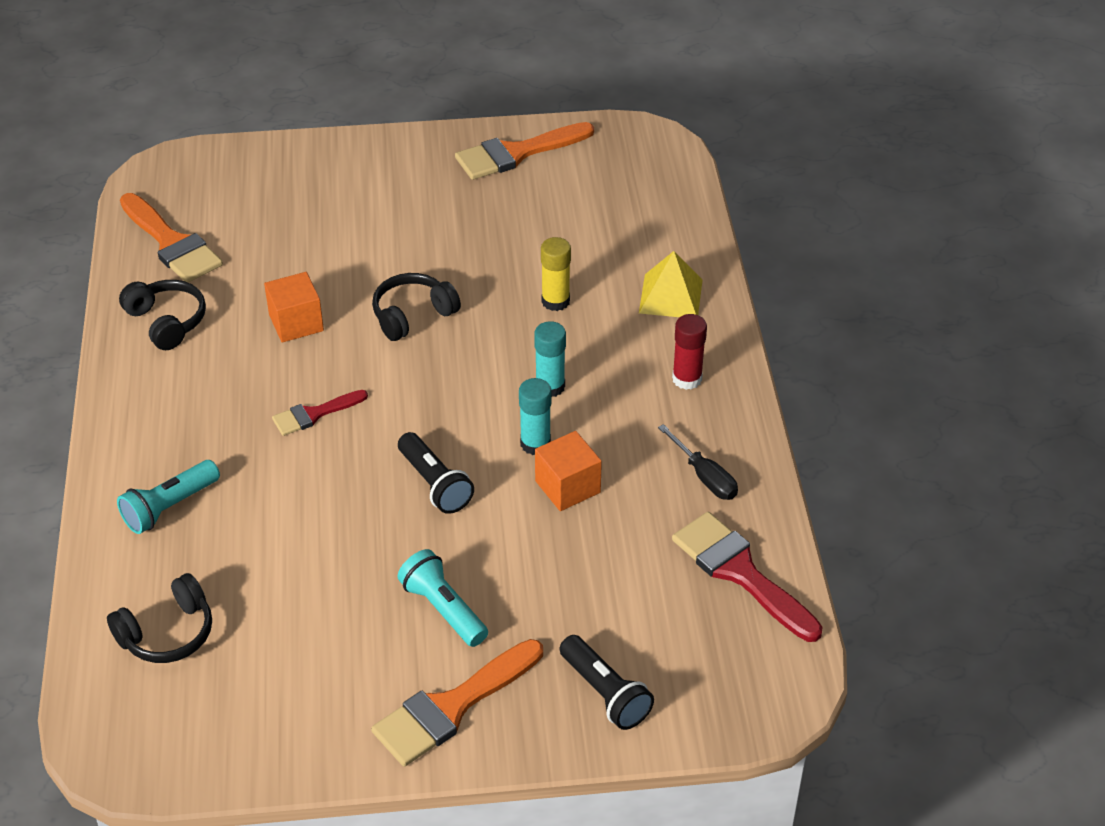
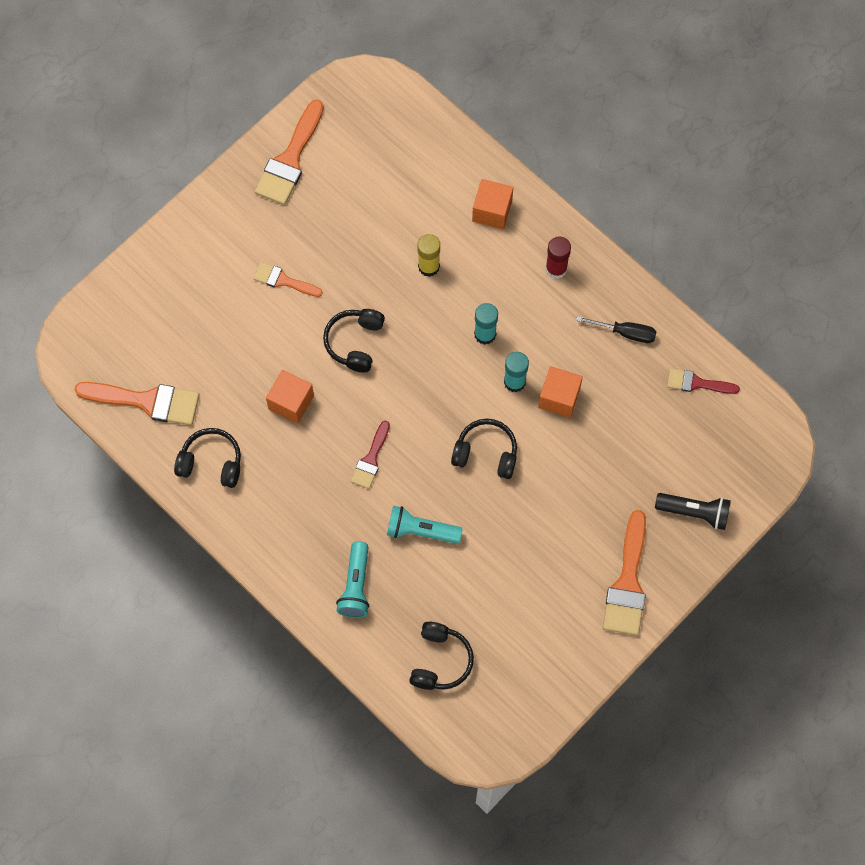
camera: 40 degrees left, 25 degrees up
(403, 231) = (283, 280): none -> orange brush
(435, 484) = (486, 453): black flashlight -> black headphones
(443, 609) = (568, 529): turquoise flashlight -> turquoise flashlight (421, 530)
(670, 296) = (492, 211): yellow pyramid -> orange cube
(740, 572) = (697, 383): red brush -> red brush, size x0.58

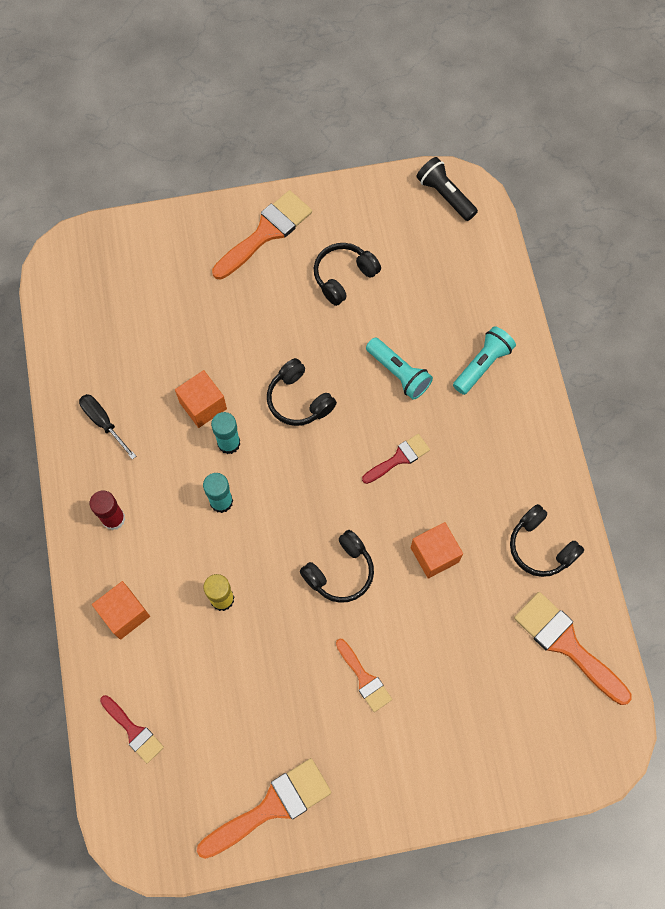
camera: 145 degrees left, 0 degrees up
(440, 661) = (454, 268): black headphones -> black headphones (343, 277)
(694, 512) = (172, 249): black flashlight -> black flashlight (445, 195)
(697, 383) = (83, 343): red brush -> red brush (134, 731)

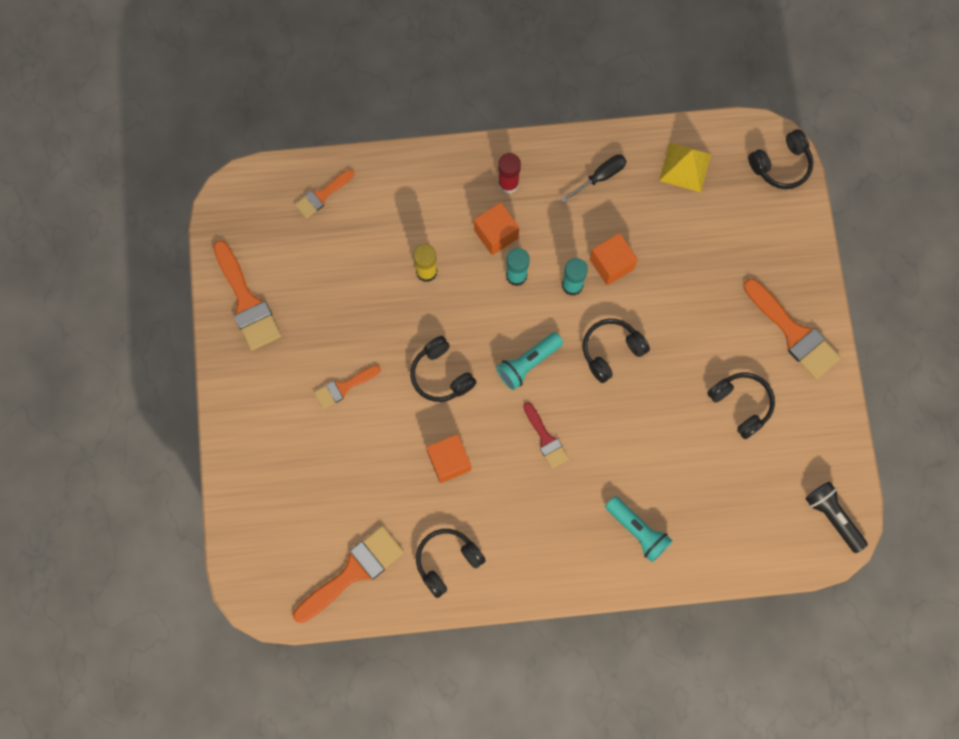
camera: 95 degrees right, 5 degrees up
(86, 249) = (781, 165): none -> black headphones
(90, 339) = (685, 167): none -> yellow pyramid
(124, 614) = (422, 191): orange cube -> orange cube (496, 234)
(134, 731) = (322, 195): red brush -> orange brush
(398, 373) = (633, 448): turquoise flashlight -> turquoise flashlight (528, 363)
(445, 195) = (833, 517): black flashlight -> black flashlight turned 90 degrees counterclockwise

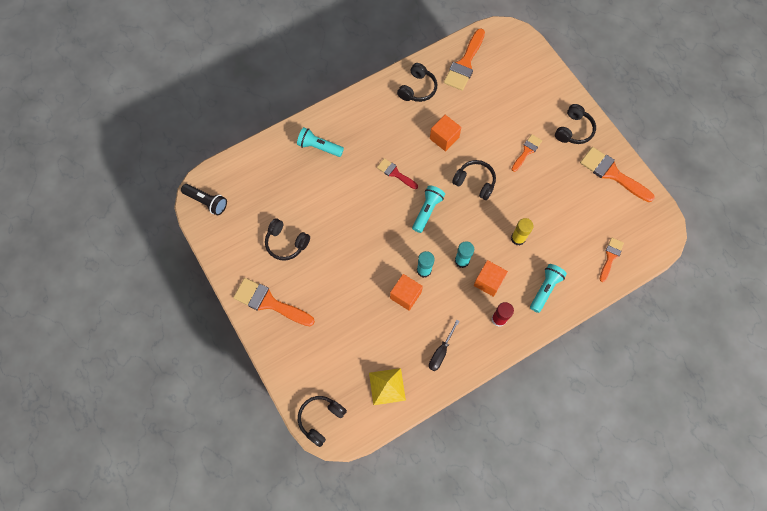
camera: 155 degrees right, 5 degrees down
(429, 193) = (545, 289): none -> turquoise flashlight
(611, 351) = (380, 240): black headphones -> black headphones (573, 130)

